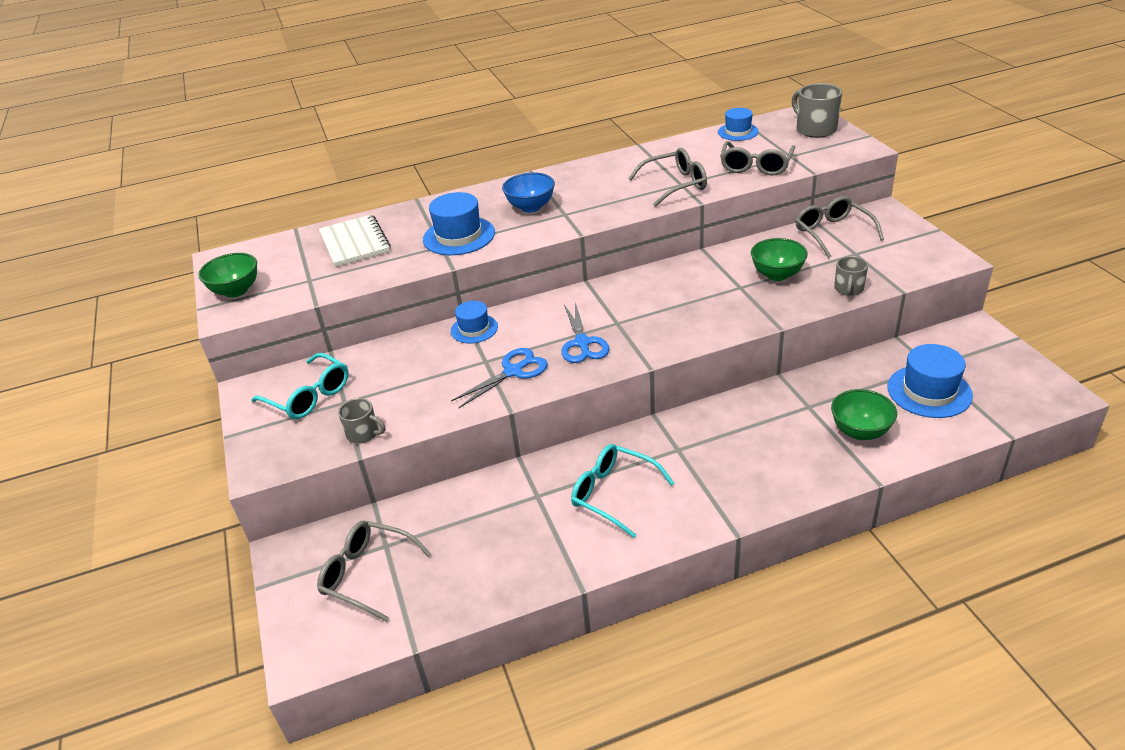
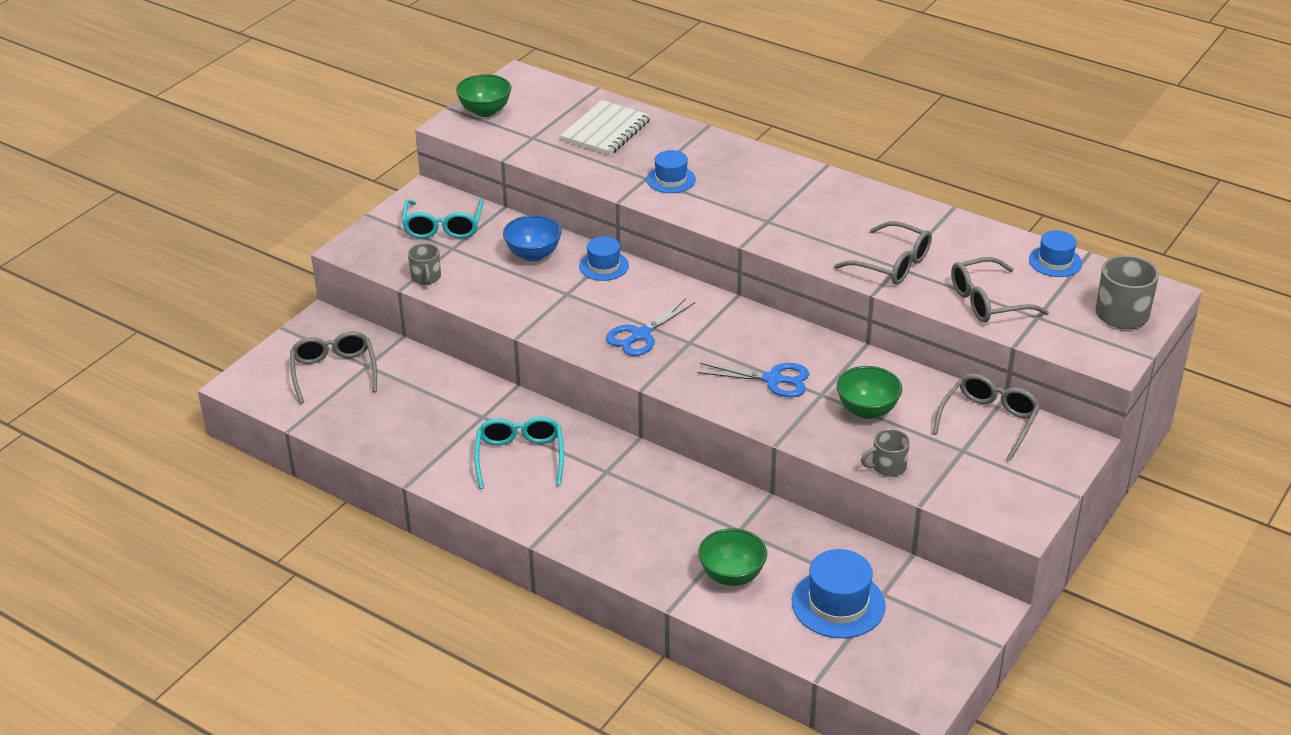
camera: 50 degrees right, 0 degrees up
(459, 236) = (671, 179): blue hat -> blue hat, size x0.63
(513, 371) = (567, 315): blue scissors -> blue scissors (773, 380)
(531, 207) = (759, 196): blue bowl -> blue bowl (533, 254)

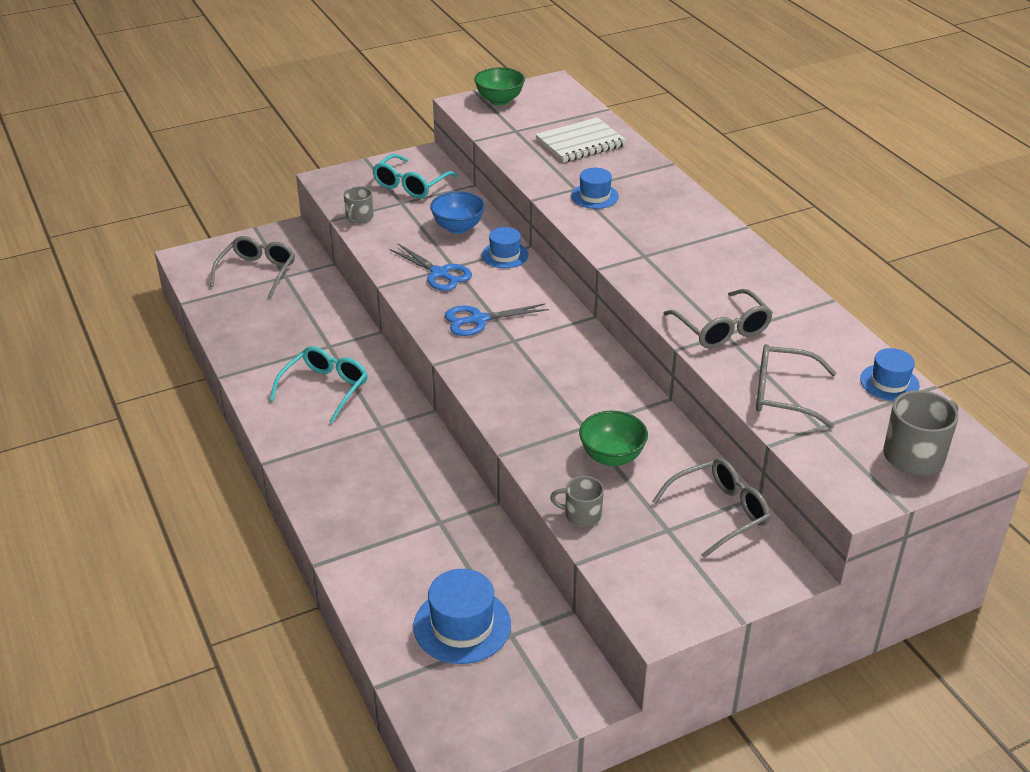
camera: 30 degrees right, 0 degrees up
(732, 575) = (395, 558): green bowl -> none
(773, 380) = (553, 398): blue scissors -> blue scissors (439, 273)

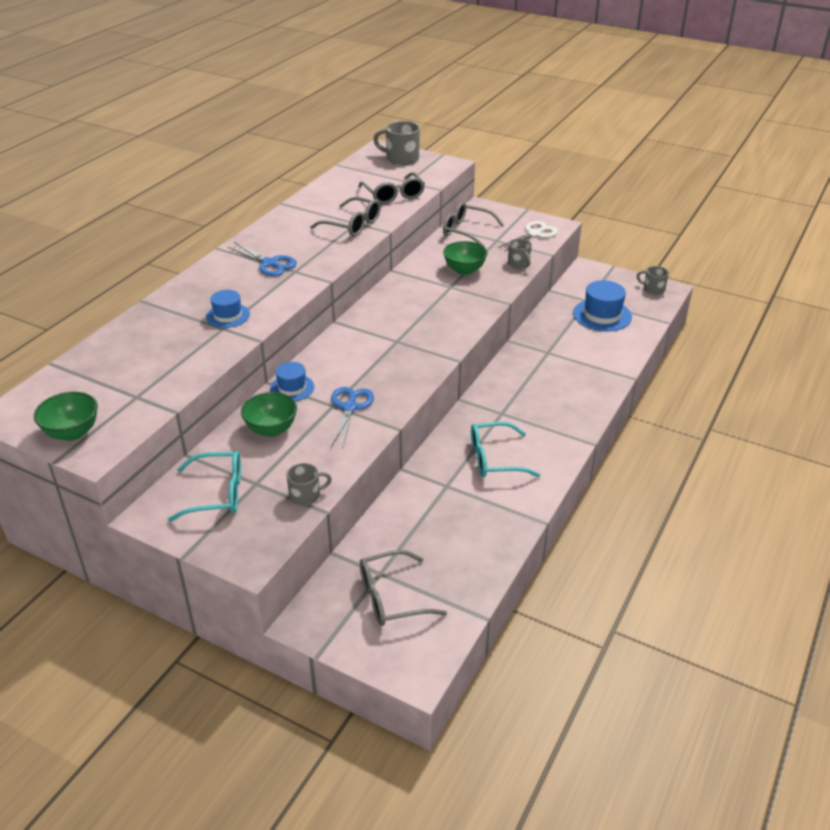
camera: 125 degrees left, 0 degrees up
(458, 228) = (271, 429): blue bowl -> green bowl
(467, 734) = (653, 289): none -> grey mug
(478, 320) = (390, 364): blue scissors -> blue scissors (269, 263)
(580, 142) = (135, 353): white notebook -> none
(652, 580) = (534, 234): none -> white scissors
(721, 329) = (352, 225): grey glasses -> grey glasses turned 90 degrees clockwise
(889, 382) = (348, 174): blue hat -> none

